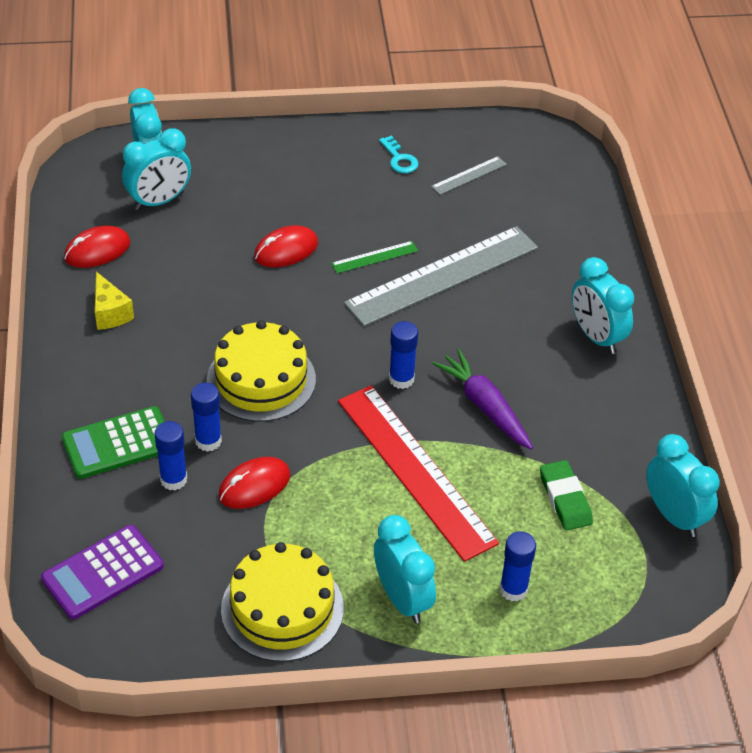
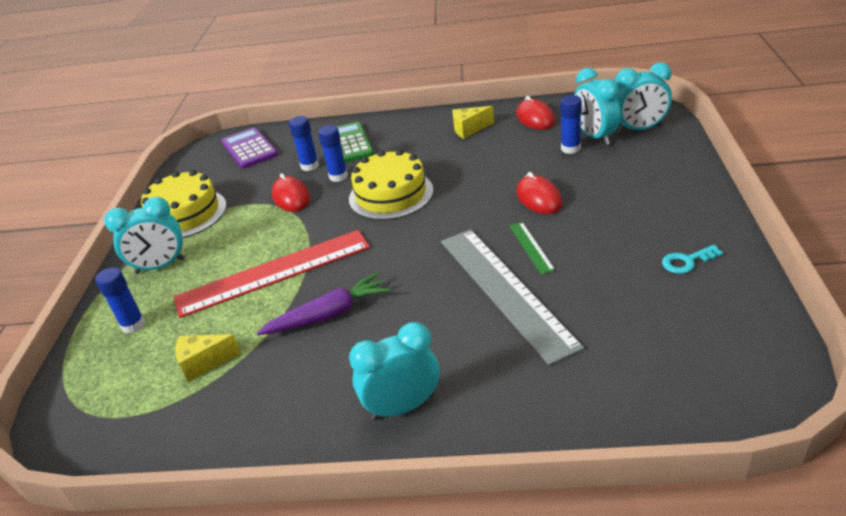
camera: 105 degrees right, 10 degrees down
(401, 379) = (374, 264): blue glue stick -> blue glue stick (570, 148)
(469, 175) = (671, 313): grey ruler -> none
(565, 499) = (204, 363): green eraser -> yellow cheese
(674, 516) = (145, 447): turquoise clock -> none

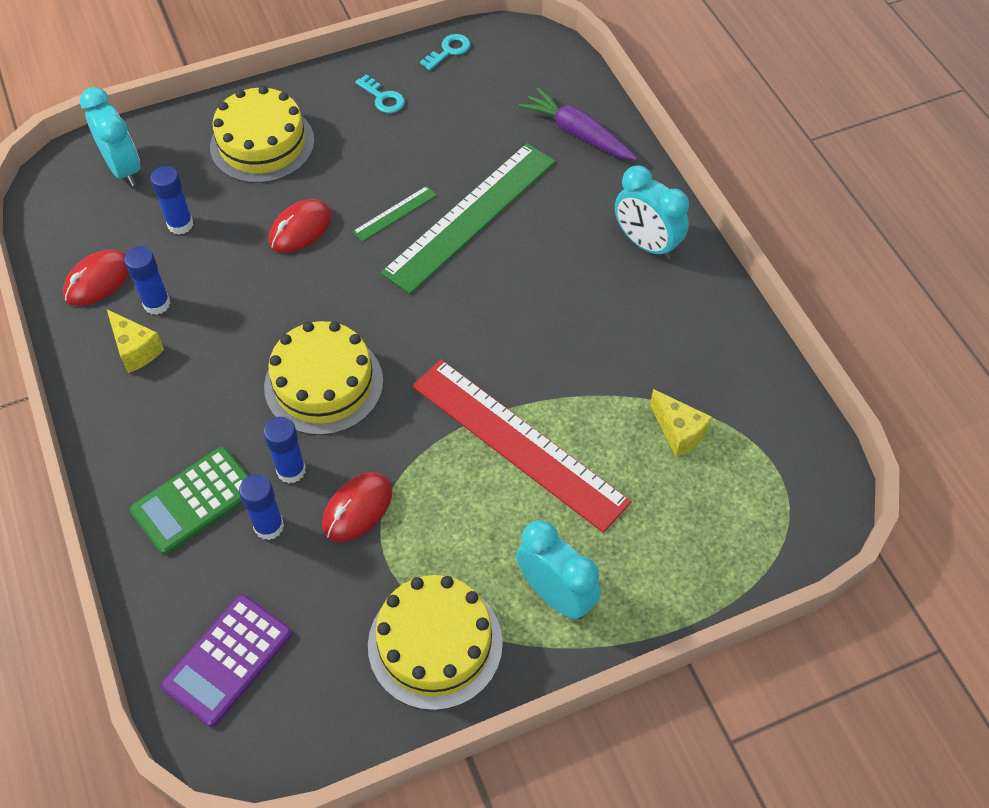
camera: 120 degrees left, 20 degrees up
(133, 325) = (663, 549): blue glue stick -> blue glue stick (157, 304)
(329, 315) = (563, 351): purple carrot -> purple carrot (577, 133)
(505, 290) = (470, 216): grey ruler -> green ruler
(595, 137) = (147, 206): turquoise clock -> none
(645, 189) = (262, 144): none -> yellow cake
(756, 320) = (449, 51): none -> turquoise key

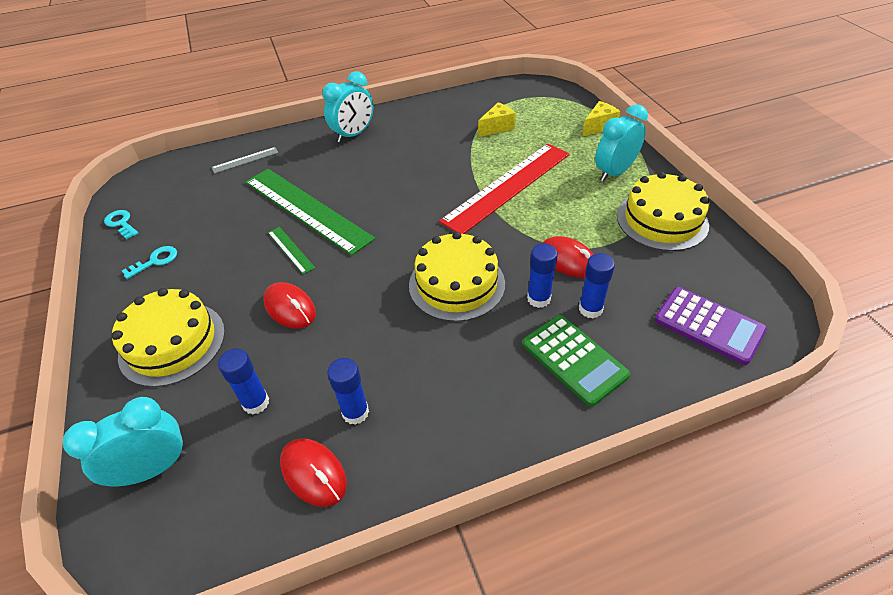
camera: 85 degrees left, 10 degrees down
(136, 350) = (410, 424): yellow cheese -> yellow cheese (599, 126)
(577, 133) = (245, 160): purple carrot -> grey ruler

